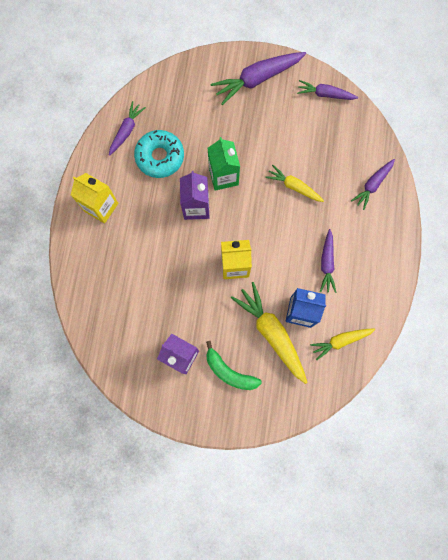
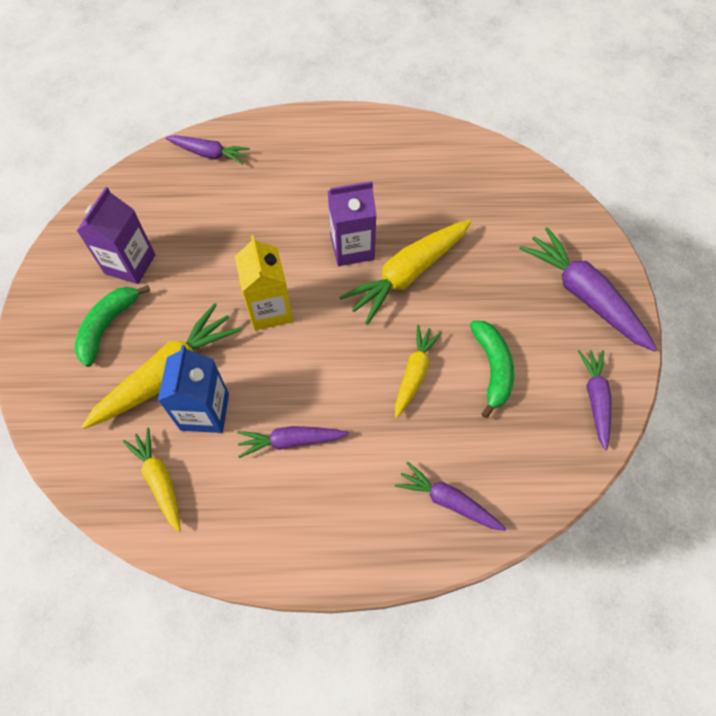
camera: 80 degrees right, 15 degrees down
(101, 207) = (330, 144): yellow carton -> none
(126, 131) = (446, 152): purple carrot -> purple carrot (209, 154)
(160, 157) = (418, 194): turquoise donut -> none
(223, 176) = (408, 274): green carton -> yellow carrot
(297, 143) = (492, 368): none -> green banana

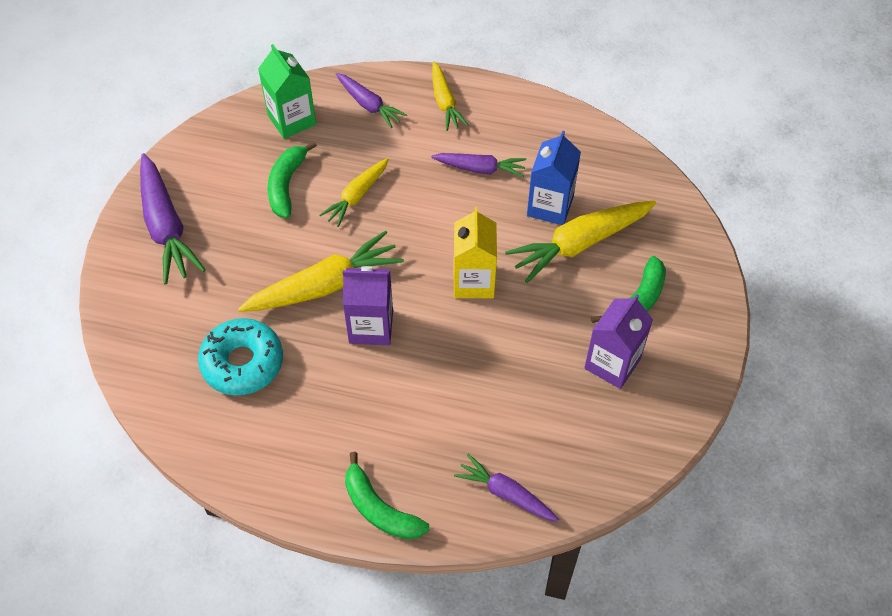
camera: 165 degrees left, 5 degrees down
(159, 480) = (593, 164): yellow carrot -> yellow carrot (445, 102)
(300, 127) = (380, 509): none -> green banana
(448, 197) = (242, 363): none -> turquoise donut
(528, 454) = (292, 120): none -> green carton
(595, 399) = (214, 144): purple carrot -> none

